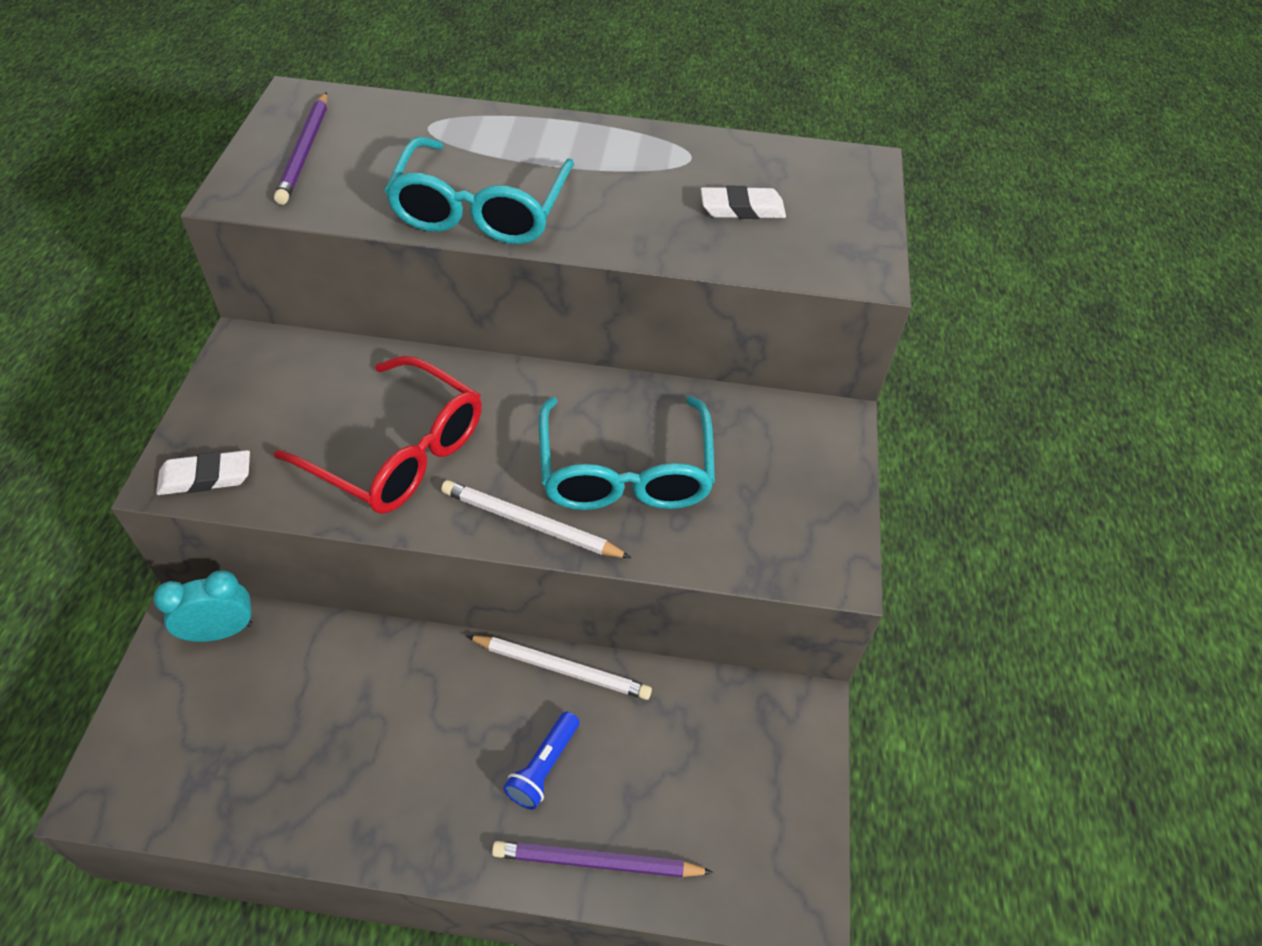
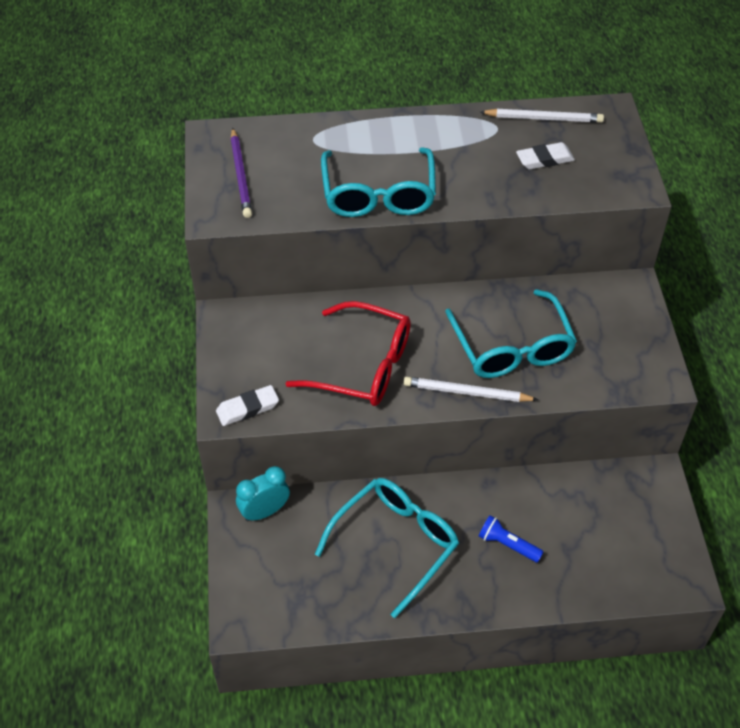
camera: 10 degrees left, 0 degrees up
(381, 724) = (396, 543): none -> turquoise glasses
(544, 767) = (508, 545): blue flashlight -> blue flashlight turned 105 degrees clockwise
(561, 669) = (495, 485): white pencil -> white pencil (543, 118)
(597, 862) = (561, 589): purple pencil -> none

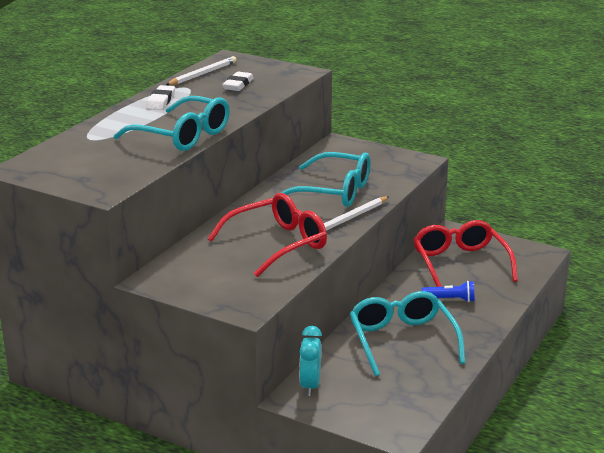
camera: 55 degrees left, 25 degrees down
(240, 175) = (79, 171): purple pencil -> none
(247, 408) = (254, 299): white eraser -> white eraser (161, 101)
(508, 545) = (450, 299): blue flashlight -> blue flashlight turned 150 degrees counterclockwise
(591, 516) = (460, 263): none -> red glasses

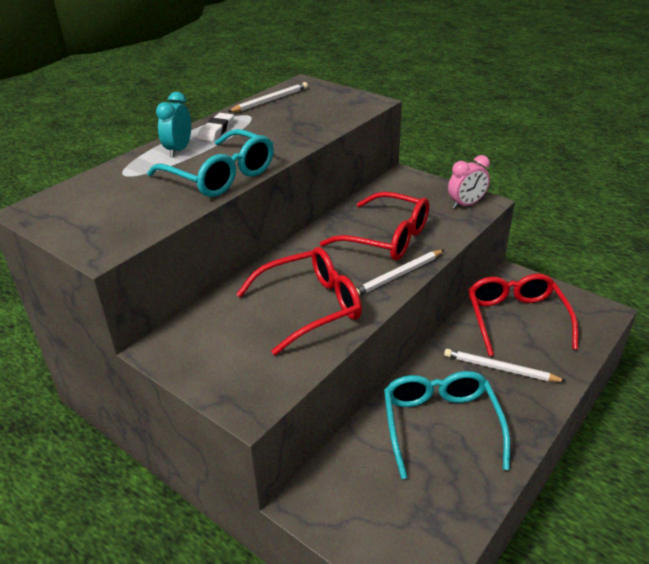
camera: 10 degrees right, 10 degrees up
(238, 85) = (301, 114): white eraser -> none
(310, 385) = (325, 485): turquoise clock -> turquoise clock (179, 150)
(334, 192) = (386, 238): turquoise glasses -> red glasses
(403, 163) = (466, 204): none -> pink clock
(450, 299) = (500, 368): blue flashlight -> white pencil

